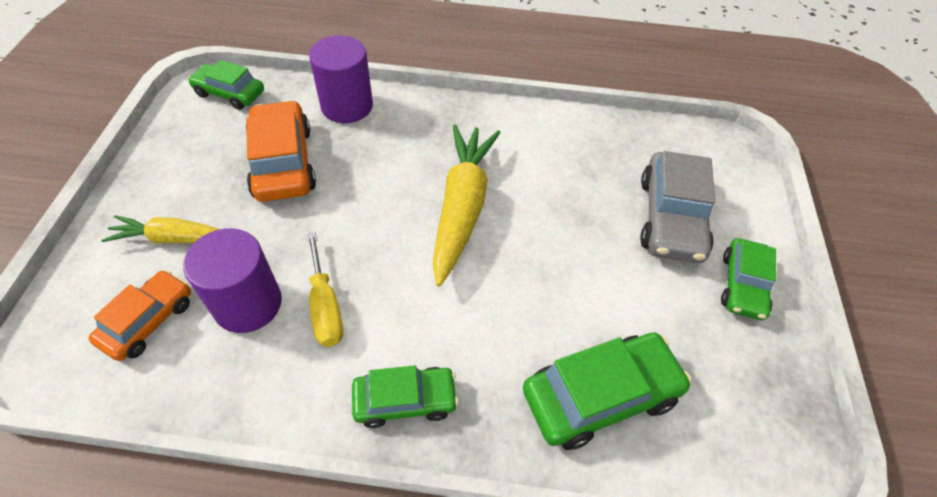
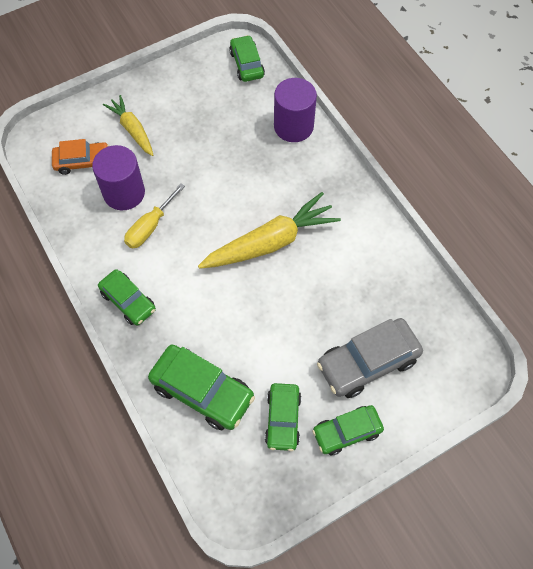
camera: 55 degrees right, 10 degrees up
(282, 162) = (221, 132): orange car -> none
(692, 334) = (283, 419): none -> green car

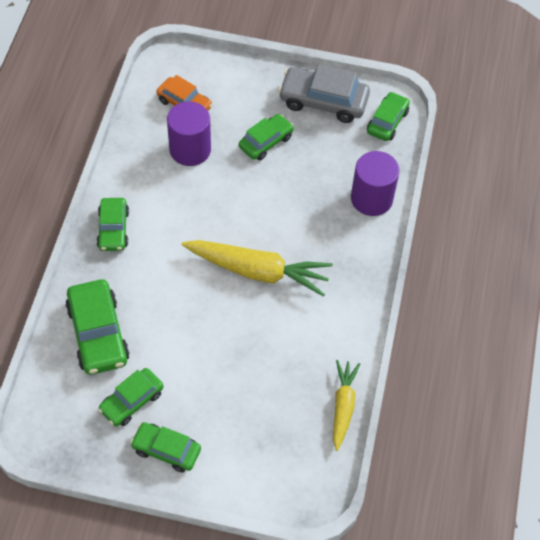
camera: 40 degrees right, 5 degrees down
(132, 130) = (244, 107): yellow carrot -> yellow carrot (343, 406)
(150, 227) = (182, 189): yellow screwdriver -> none
(175, 143) = (266, 142): none -> green car
(368, 362) = (235, 417): grey car -> grey car (323, 101)

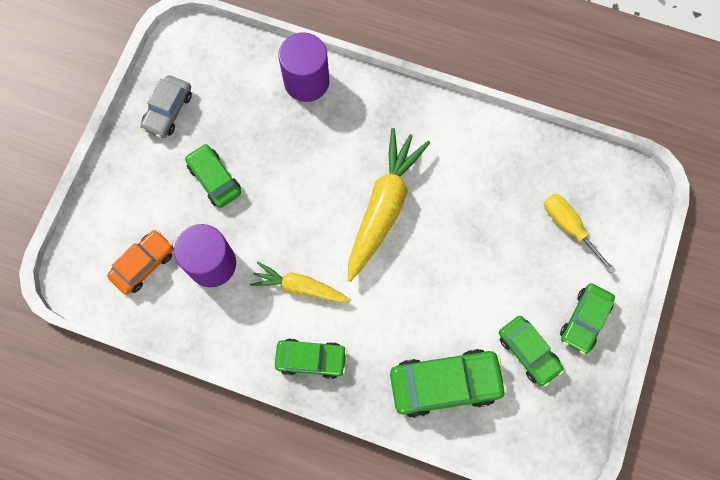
camera: 80 degrees left, 15 degrees up
(259, 432) = (569, 227): none -> yellow screwdriver
(323, 101) = (168, 111): grey car -> grey car, size x0.64
(343, 406) = (545, 145): yellow carrot -> yellow carrot (300, 287)
(387, 121) = (208, 50): green car -> none

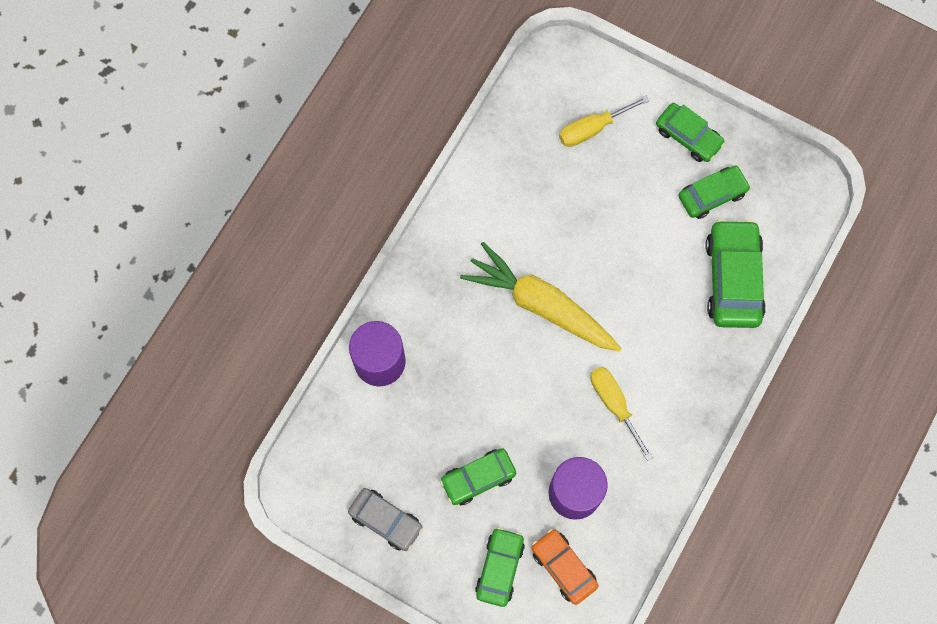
camera: 80 degrees left, 0 degrees up
(300, 287) = (614, 404): yellow carrot -> yellow screwdriver
(311, 359) = (691, 404): green car -> green car (499, 568)

